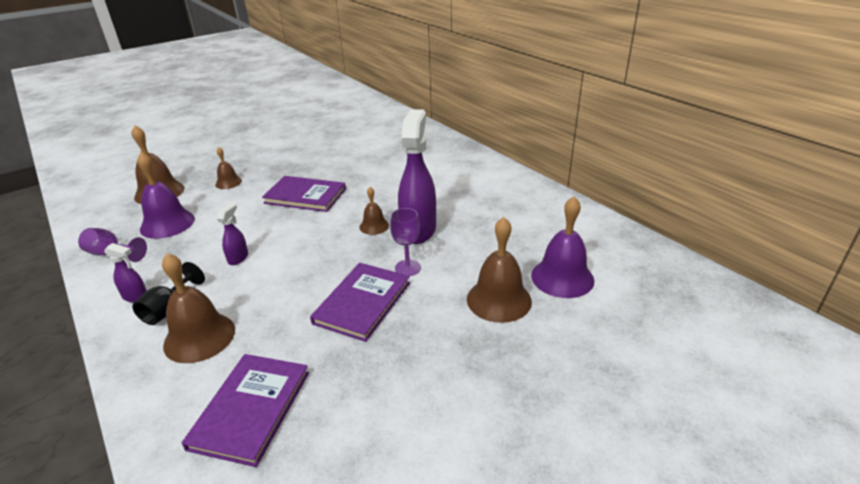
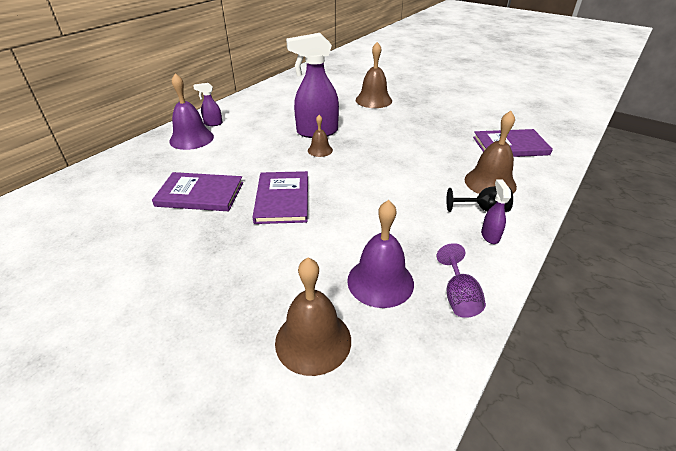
camera: 110 degrees left, 5 degrees up
(228, 182) = (265, 274): brown bell -> none
(238, 258) = (402, 201): purple spray bottle -> purple spray bottle (213, 123)
(362, 303) = (408, 135): purple book -> purple book (200, 194)
(408, 268) = (363, 128): purple goblet -> none
(562, 277) = (343, 88): purple bell -> purple bell (191, 138)

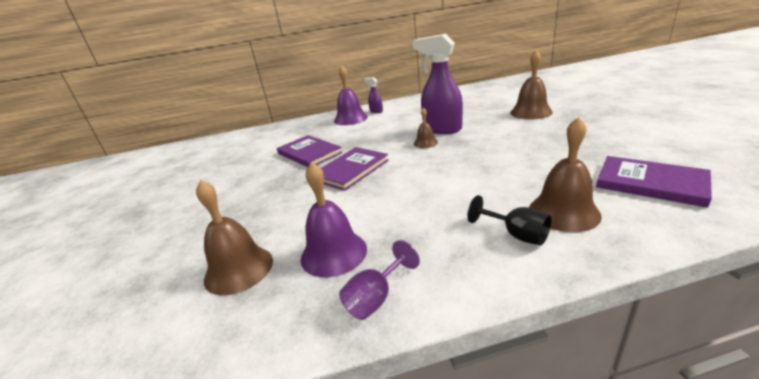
camera: 45 degrees right, 10 degrees down
(490, 236) = (487, 261): purple spray bottle -> none

